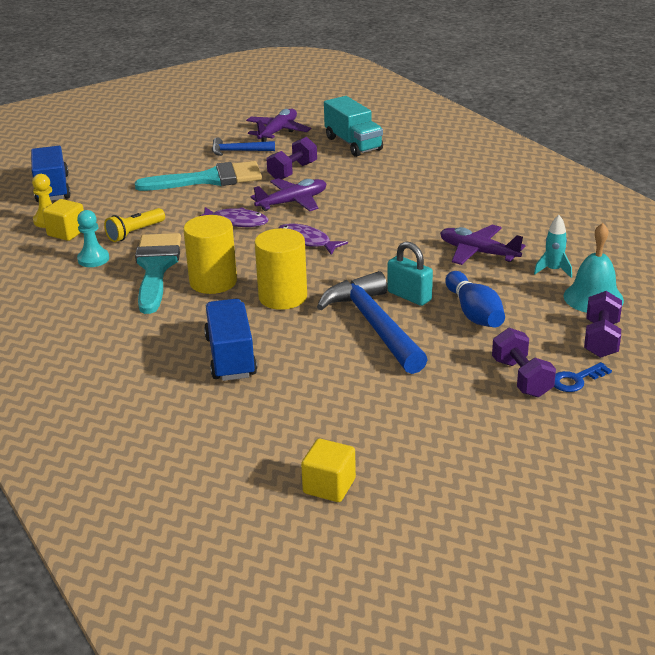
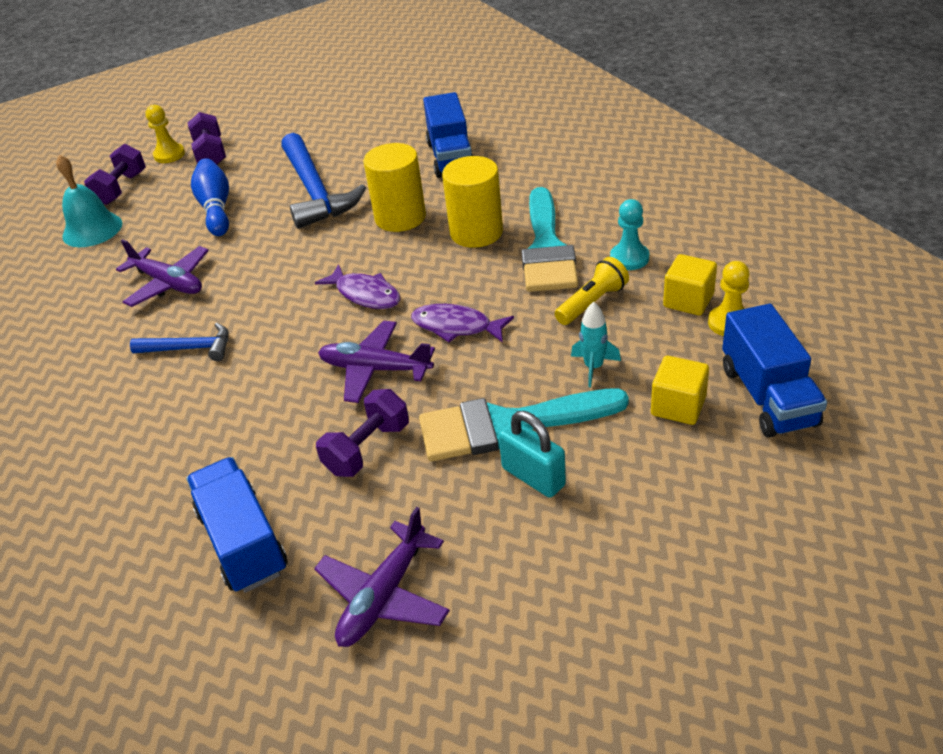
camera: 175 degrees left, 10 degrees up
(238, 151) = (464, 516): blue hammer -> blue hammer (190, 348)
(292, 202) = (375, 369): purple plane -> purple plane turned 45 degrees clockwise
(329, 486) = (379, 82): yellow cube -> yellow cube (678, 406)
(353, 144) = (243, 542): turquoise truck -> blue truck
(409, 296) = (270, 224): turquoise padlock -> turquoise padlock (533, 476)
(553, 270) = (104, 261): turquoise rocket -> turquoise rocket (593, 367)
(576, 380) = (169, 155): blue key -> yellow pawn

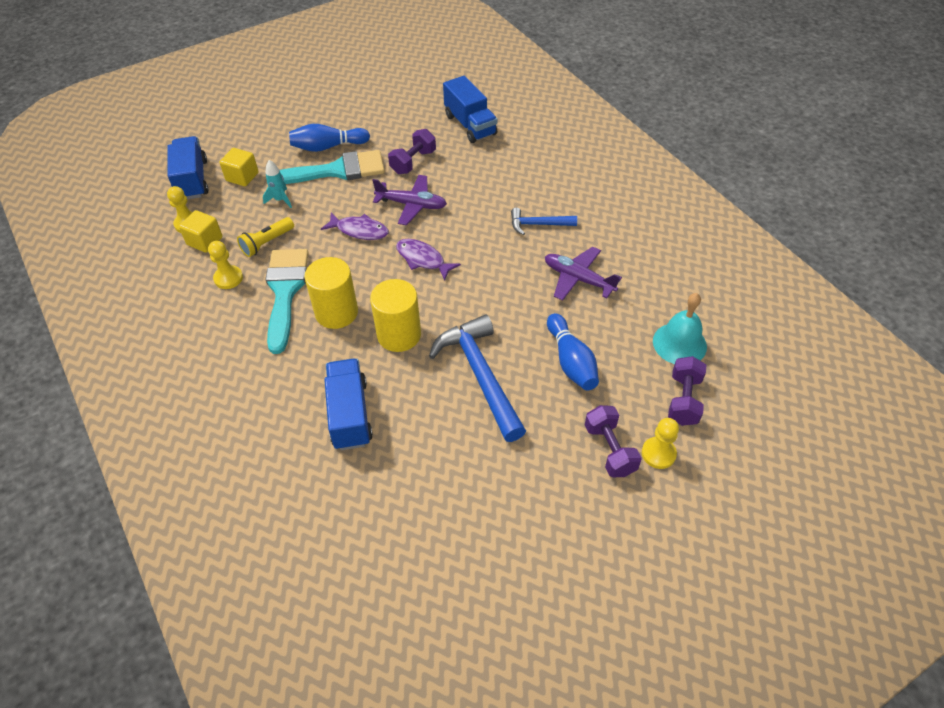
camera: 175 degrees right, 10 degrees up
(384, 596) = (401, 106): purple plane -> none
(533, 476) = (327, 147): turquoise padlock -> blue bowling pin
(629, 258) = (228, 278): turquoise pawn -> yellow pawn

